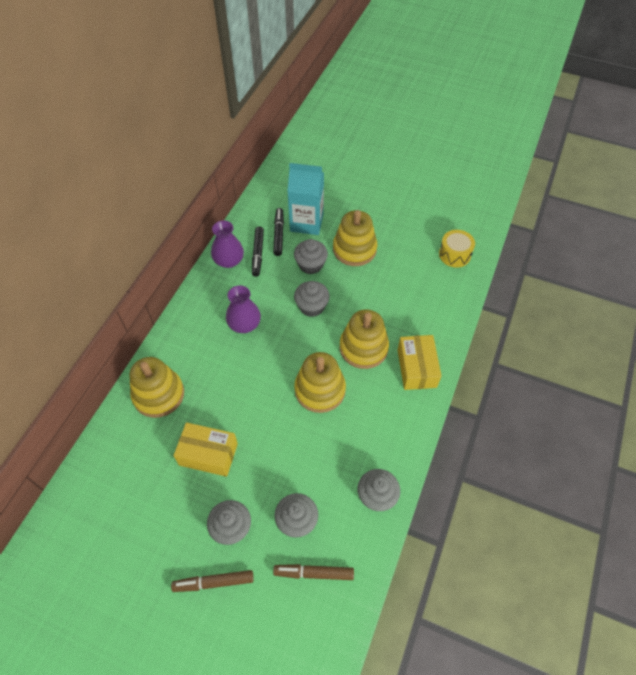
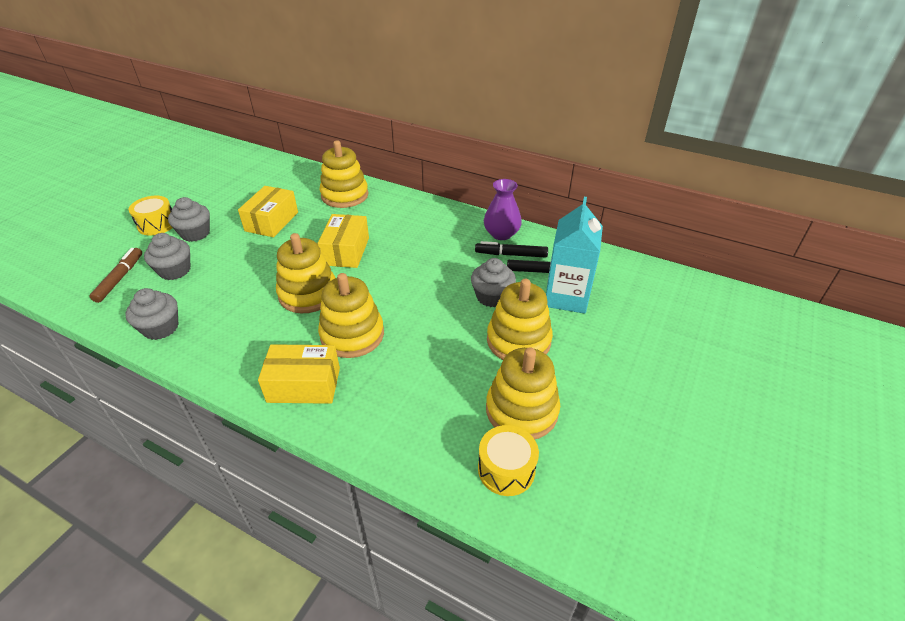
camera: 95 degrees right, 15 degrees down
(213, 582) = (157, 224): brown marker -> yellow drum
(244, 324) = (410, 243): purple vase -> none
(258, 373) = (346, 251): none -> yellow box
(311, 306) = (425, 294): grey cupcake -> none
(412, 248) = (521, 410): none -> yellow stacking toy

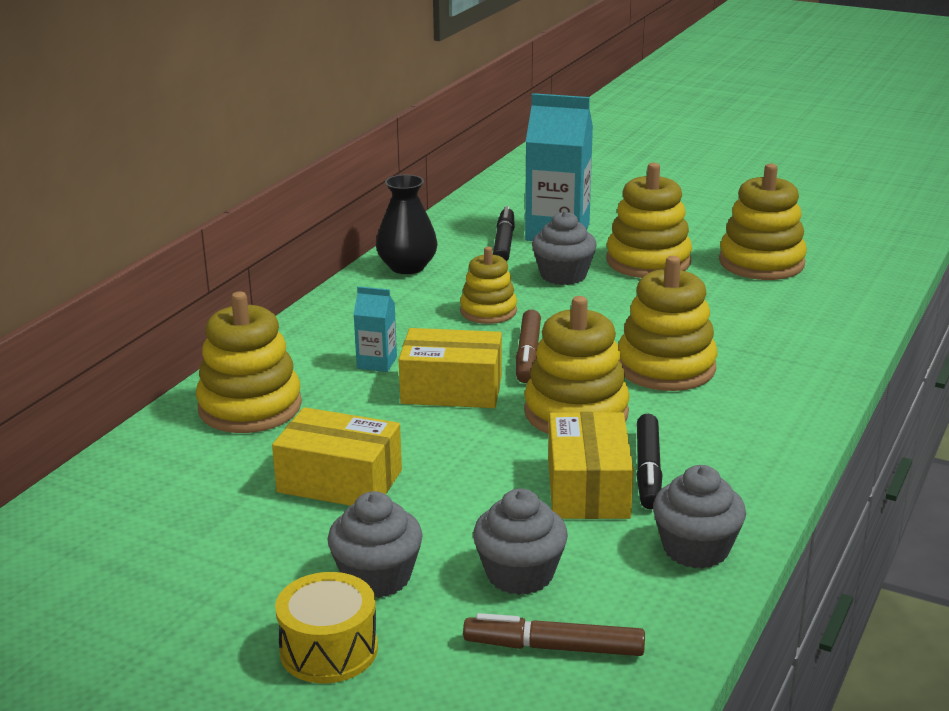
camera: 90 degrees left, 15 degrees down
(304, 385) = (776, 394): yellow box -> yellow box (588, 488)
(380, 227) = (377, 363): none -> turquoise carton
(380, 278) = (528, 355): none -> brown marker
(438, 264) = (488, 311): none -> yellow stacking toy
(501, 234) = (407, 267): purple vase -> black vase
(506, 469) = (844, 272): yellow drum -> none
(511, 254) = (463, 261): black marker -> black marker (648, 470)

